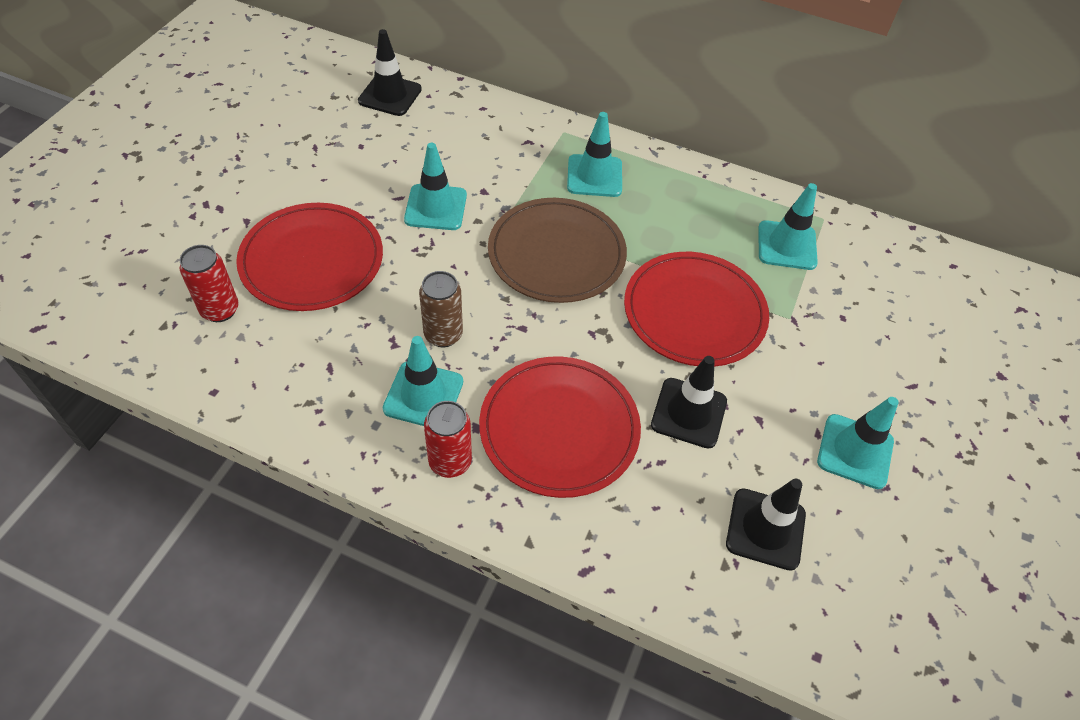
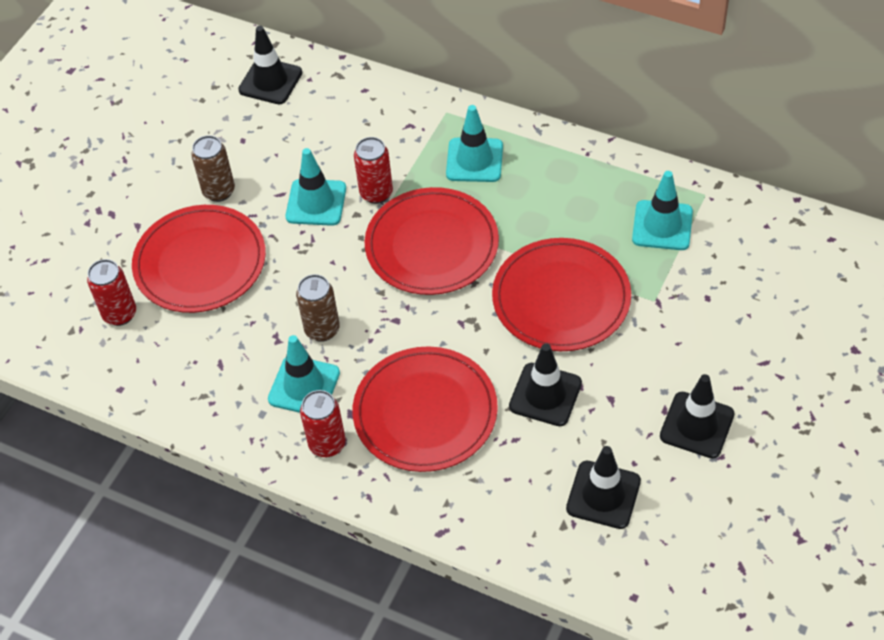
camera: 10 degrees right, 0 degrees up
(335, 192) = (219, 191): none -> brown can
(497, 201) = (376, 193): none -> red can
(556, 254) = (432, 245): brown plate -> red plate
(855, 451) = (697, 425): turquoise traffic cone -> black traffic cone

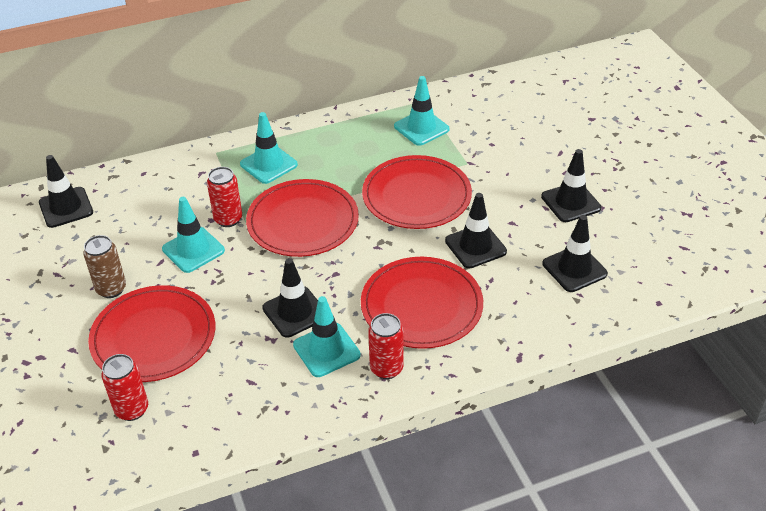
camera: 50 degrees left, 10 degrees down
(322, 329) = (295, 312): brown can -> black traffic cone

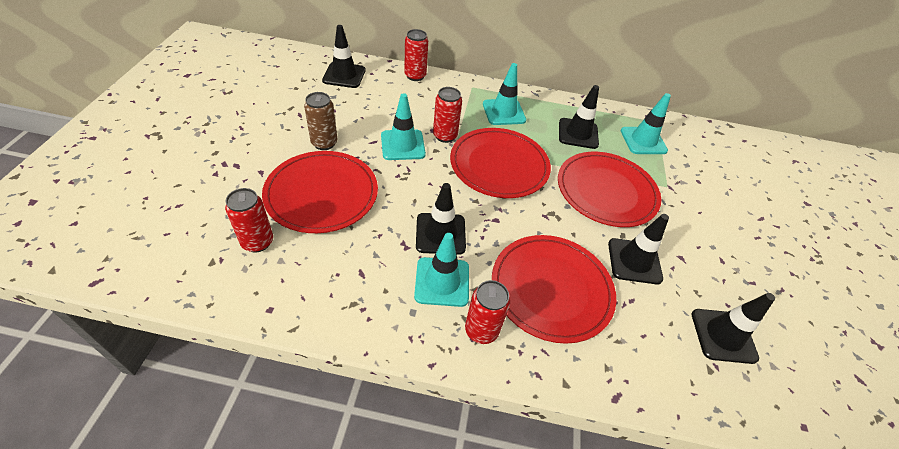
camera: 25 degrees right, 5 degrees up
(145, 170) = (415, 76): none -> red can
(571, 202) = (750, 268): black traffic cone -> black traffic cone (578, 133)

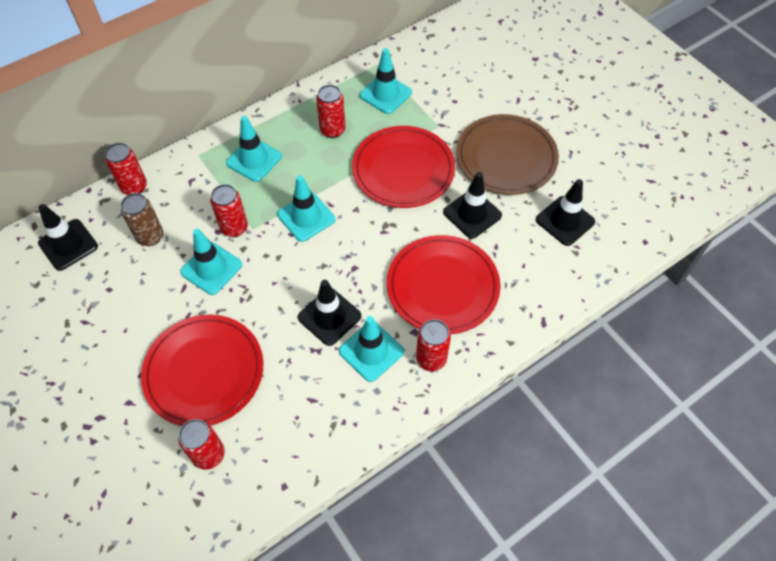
camera: 40 degrees left, 10 degrees up
(324, 143) = (145, 328): brown can -> brown can (150, 236)
(499, 165) = (306, 217): red plate -> turquoise traffic cone
(578, 133) = (332, 130): black traffic cone -> red can
(709, 247) = (506, 157): none -> brown plate

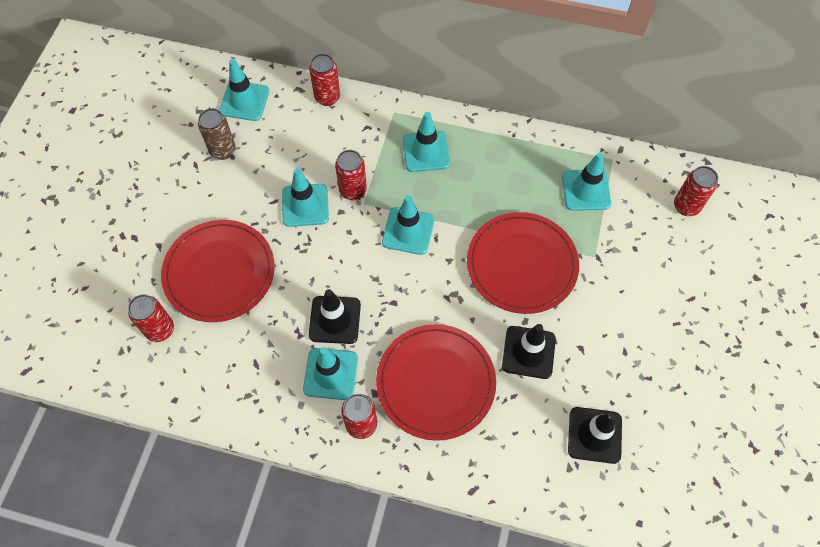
camera: 50 degrees right, 5 degrees up
(68, 245) = (244, 101): black traffic cone -> turquoise traffic cone
(150, 236) = (296, 144): brown can -> brown can (223, 150)
(332, 130) = (508, 182): red can -> red can (686, 206)
(506, 157) = (615, 335): brown plate -> none

